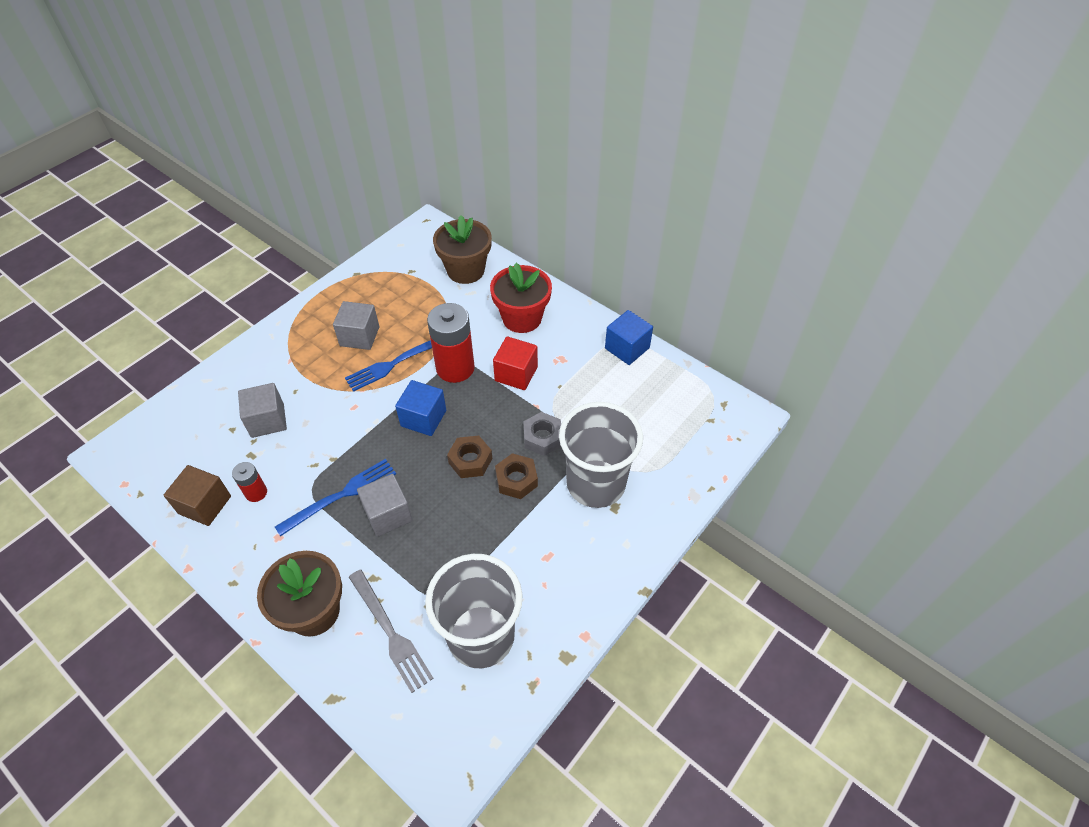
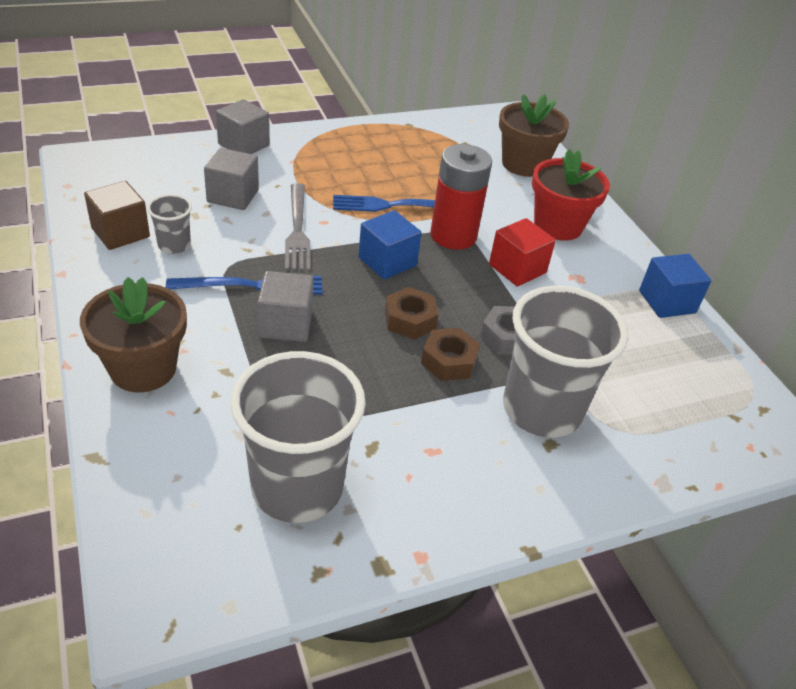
camera: 25 degrees right, 10 degrees down
(256, 493) = (174, 245): red battery -> grey cup
(359, 336) = (374, 171): grey cube -> grey cube (244, 145)
(390, 633) = (203, 430): grey fork -> grey fork (297, 230)

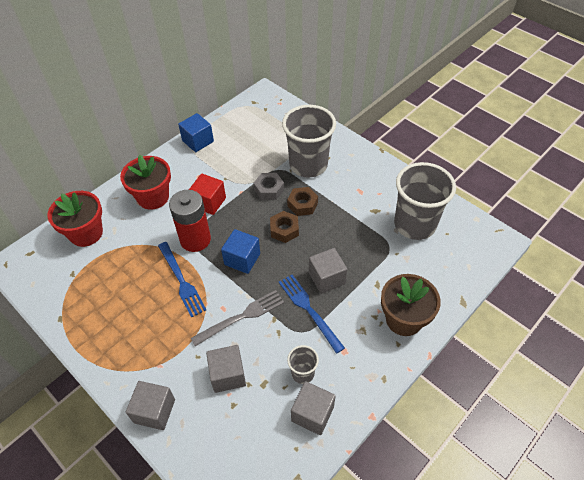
camera: 110 degrees left, 10 degrees up
(120, 233) = (312, 414): brown cube -> grey cube
(524, 164) = (86, 233): brown flower pot -> red flower pot

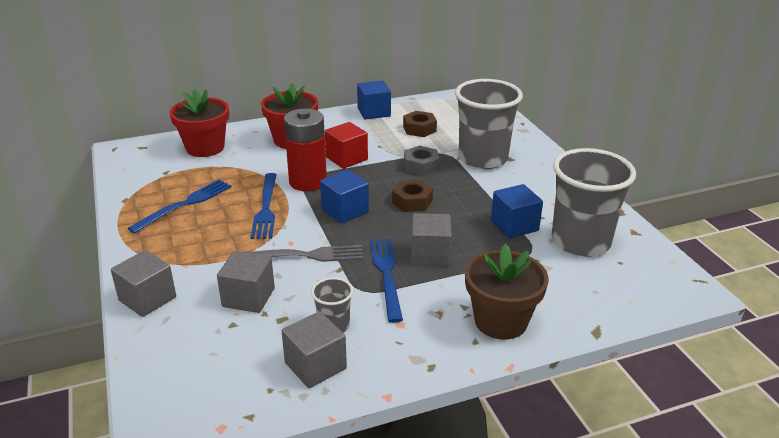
camera: 25 degrees right, 20 degrees down
(114, 303) = (185, 204): none -> blue fork
(302, 204) = (450, 187): brown nut -> brown nut (419, 129)
(366, 226) = (514, 225): none -> blue cube

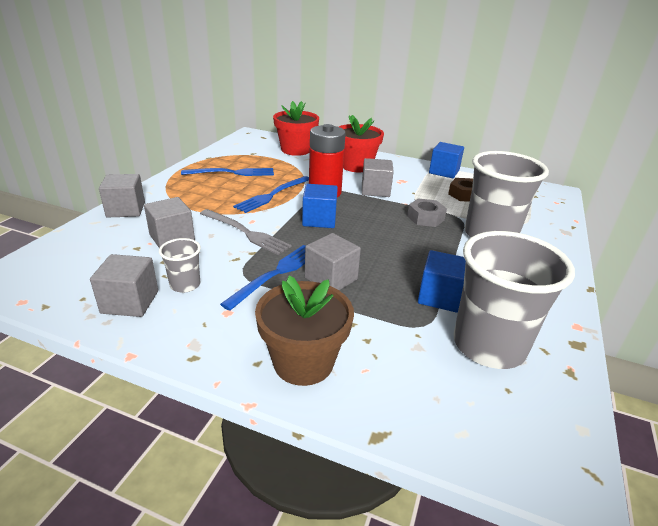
camera: 40 degrees right, 0 degrees up
(346, 158) = (375, 190): red cube -> grey cube
(412, 201) = (378, 237): brown nut -> none

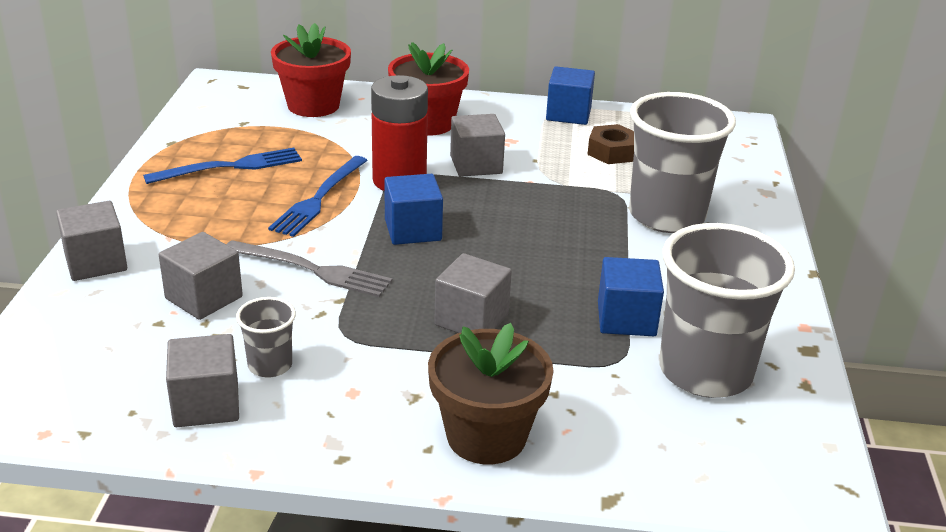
camera: 15 degrees left, 0 degrees up
(276, 273) = (392, 326): blue fork -> none
(425, 218) = (568, 201): grey nut -> none

